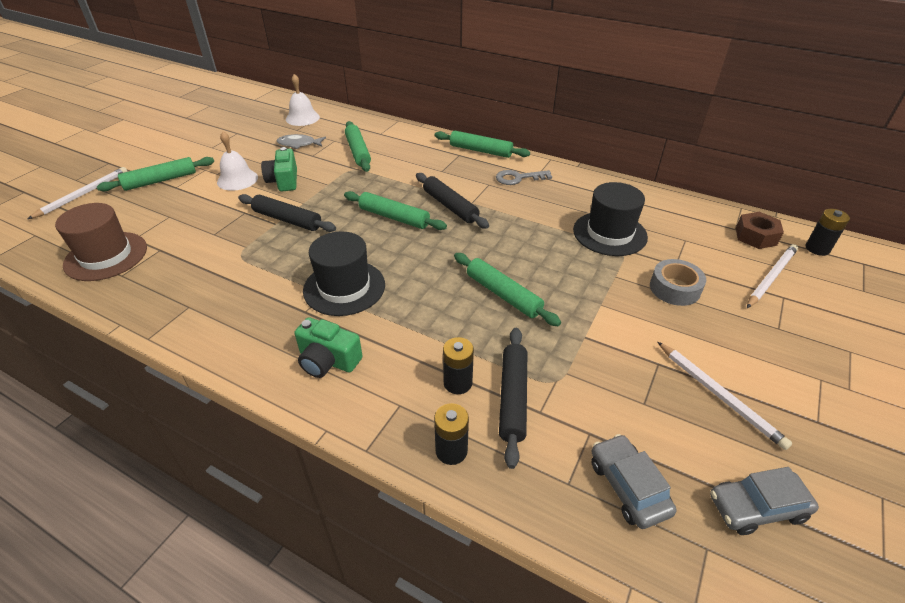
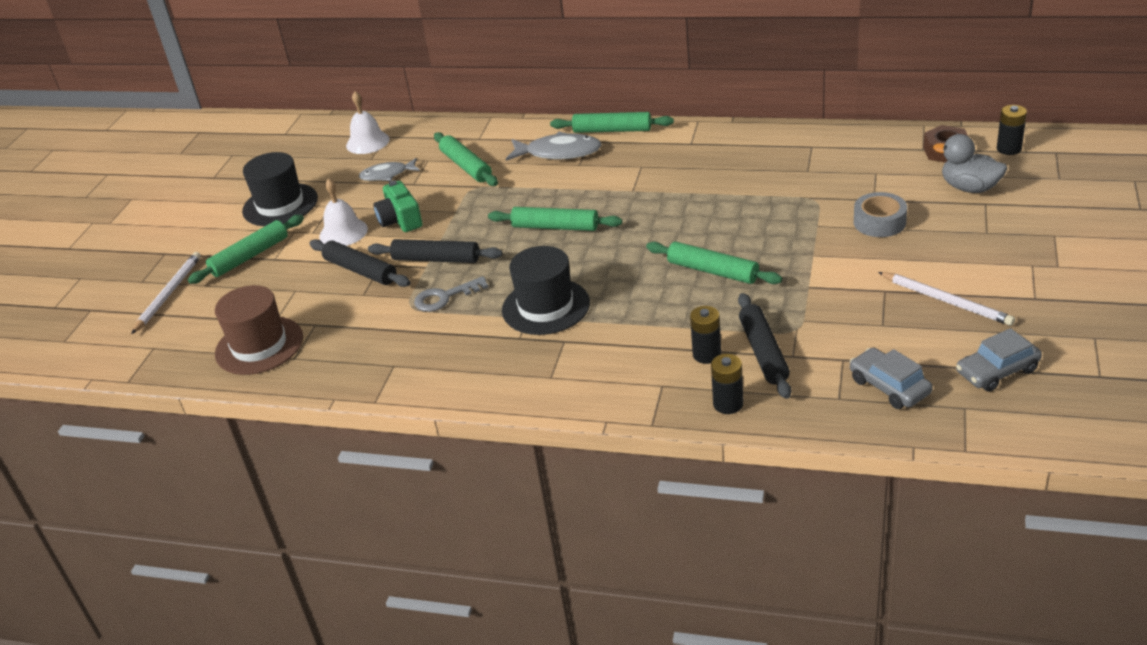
camera: 10 degrees left, 5 degrees down
(328, 360) = (572, 370): green camera -> none
(431, 158) = (559, 153): none -> grey fish
(450, 206) = (611, 200): black rolling pin -> black rolling pin (361, 270)
(518, 178) = (671, 151): grey key -> grey key (445, 297)
(609, 233) = (796, 186): black hat -> black hat (280, 205)
(771, 277) = (969, 188): white pencil -> grey duck

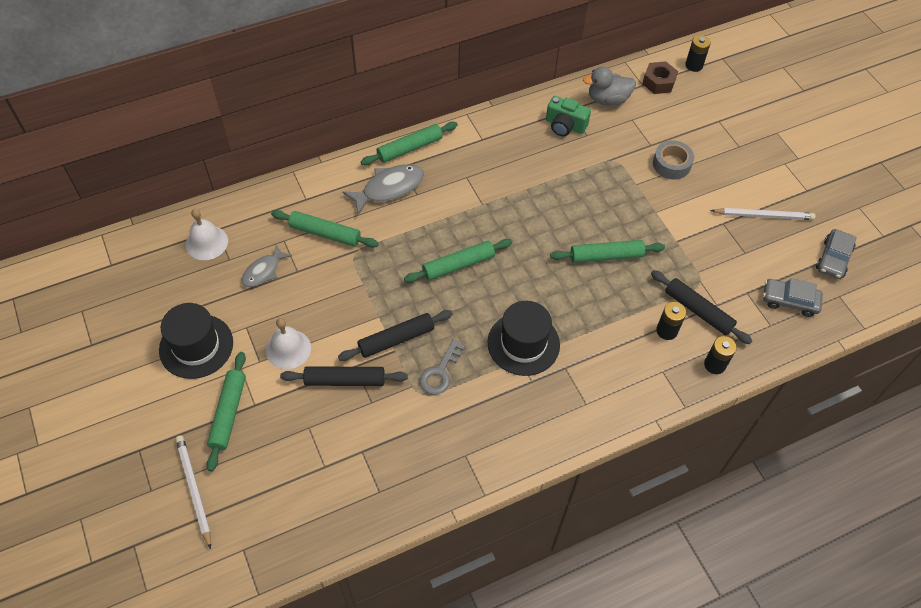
camera: 45 degrees left, 20 degrees up
(259, 345) = (337, 496): brown hat -> none
(400, 220) = (325, 314): green camera -> green camera (565, 125)
(969, 188) = (699, 110): grey duck -> grey duck (607, 99)

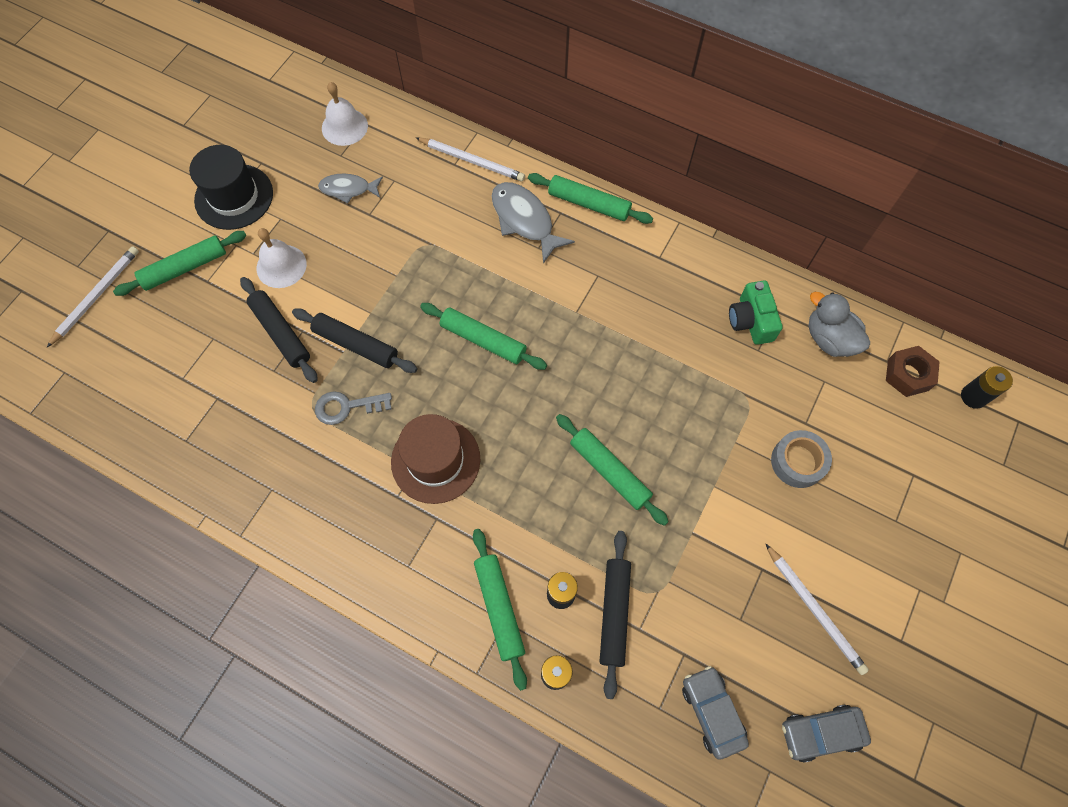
camera: 55 degrees right, 10 degrees up
(313, 188) = (472, 161): none -> white pencil
(325, 233) = (428, 206): green rolling pin -> green rolling pin (499, 608)
(389, 188) = (524, 220): grey fish -> grey fish turned 150 degrees counterclockwise
(523, 343) = (435, 460): black hat -> brown hat

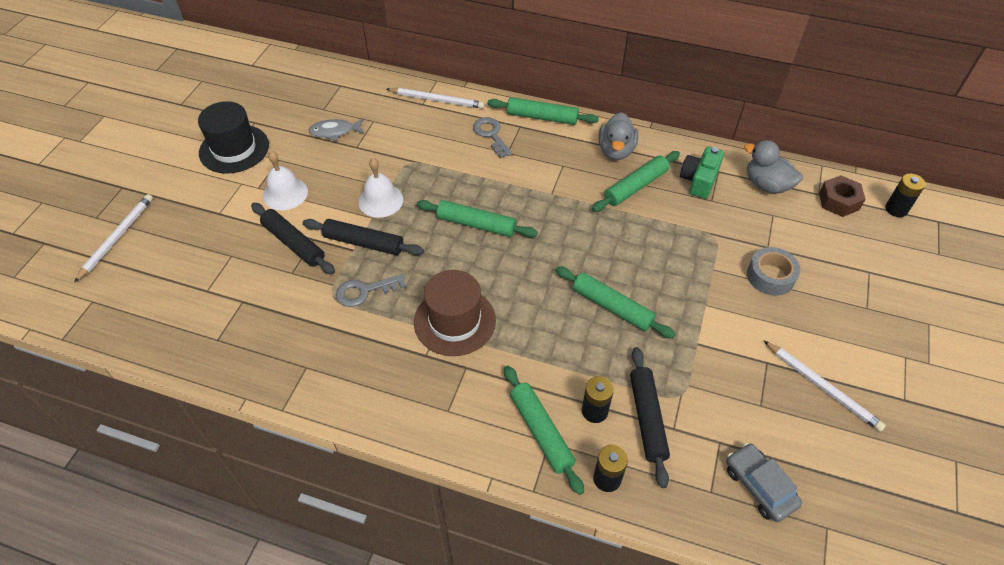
camera: 10 degrees left, 15 degrees down
(185, 268) = (197, 206): green rolling pin -> green rolling pin (636, 187)
(344, 127) = (323, 89): white bell -> white bell (380, 200)
(524, 220) = (491, 135): grey fish -> grey key
(664, 264) = (616, 151): none -> grey duck
(751, 321) = (699, 180): green camera -> green camera turned 45 degrees clockwise
(821, 733) = (862, 486): grey car -> none

